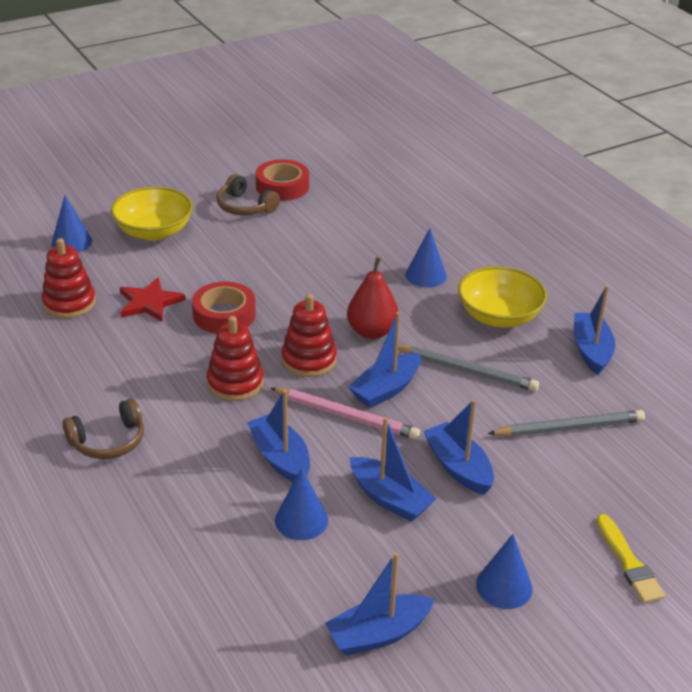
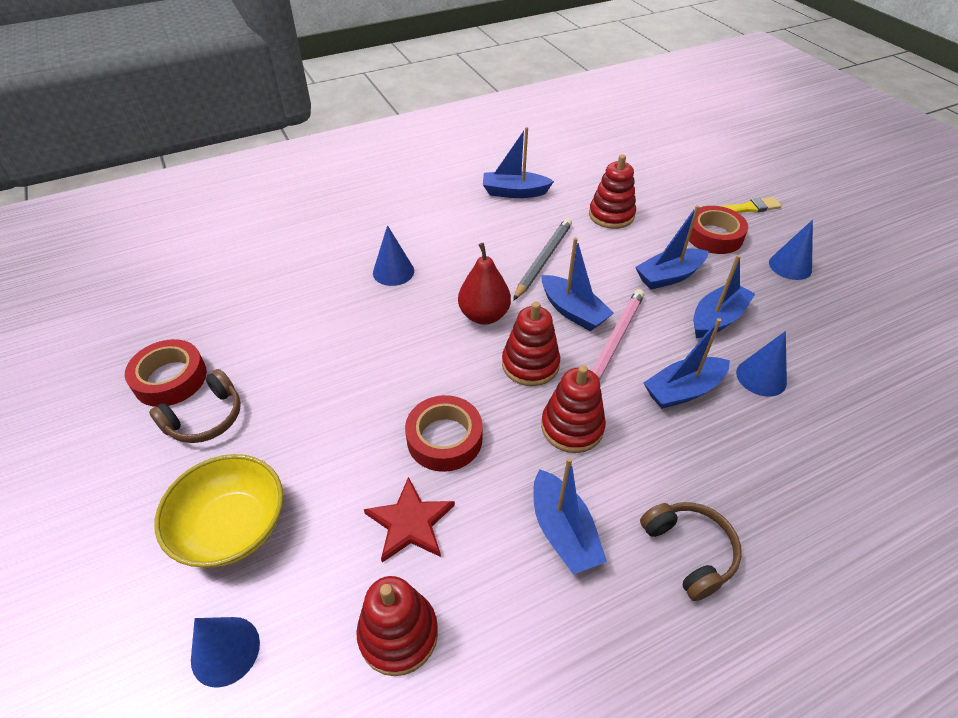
camera: 85 degrees left, 10 degrees up
(378, 634) = (867, 335): blue boat -> blue boat (563, 531)
(499, 316) = (465, 233): yellow bowl -> none
(551, 519) = (713, 236): none -> red tape
(569, 428) = (611, 215): grey pencil -> red stacking toy

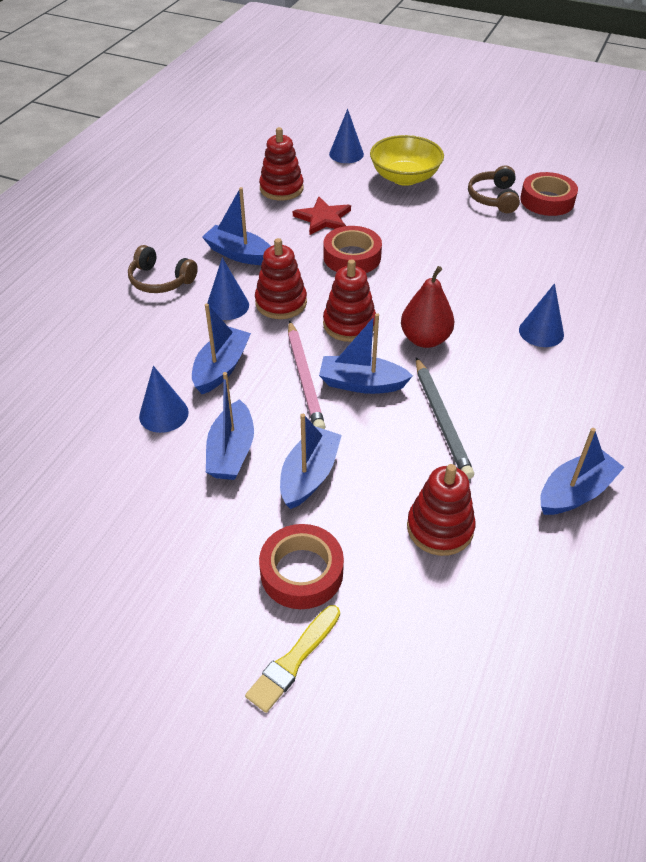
camera: 140 degrees right, 0 degrees up
(790, 266) = (187, 577): blue cone -> blue cone (227, 306)

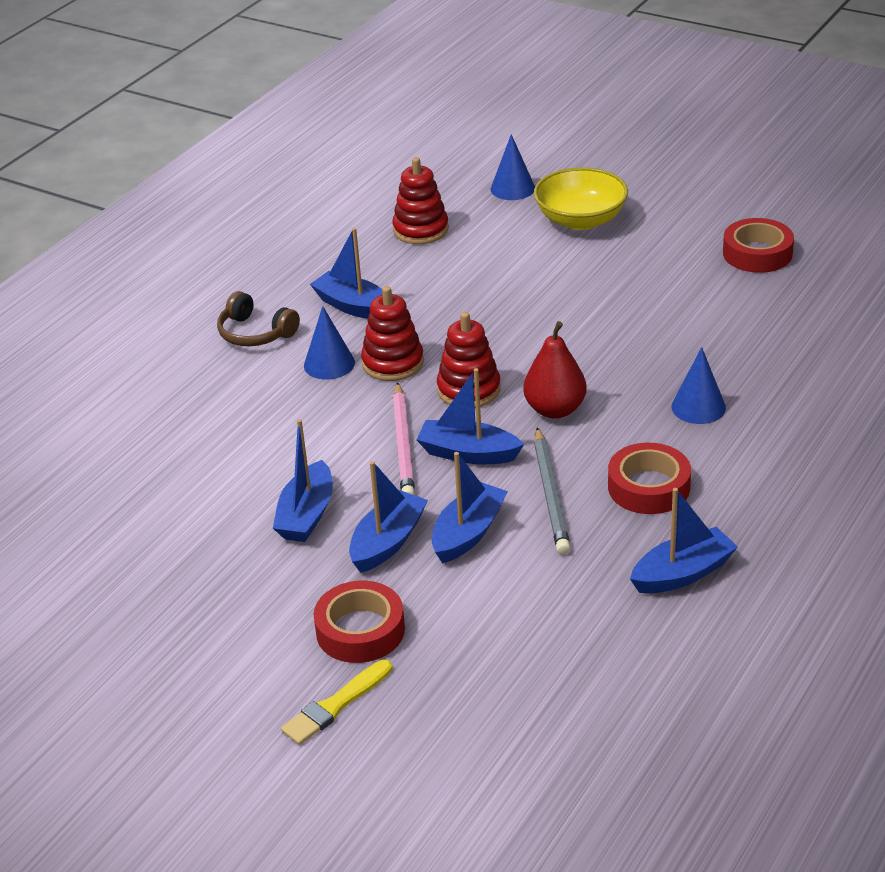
camera: 10 degrees right, 10 degrees down
(163, 414) = (238, 474): blue cone -> none
(221, 368) = (310, 430): blue boat -> blue boat (468, 533)
(323, 218) = (465, 267): red star -> none
(352, 257) = (490, 314): red tape -> red tape (648, 487)
(440, 528) = (519, 599): red stacking toy -> none
(493, 198) = (688, 249): brown headphones -> none

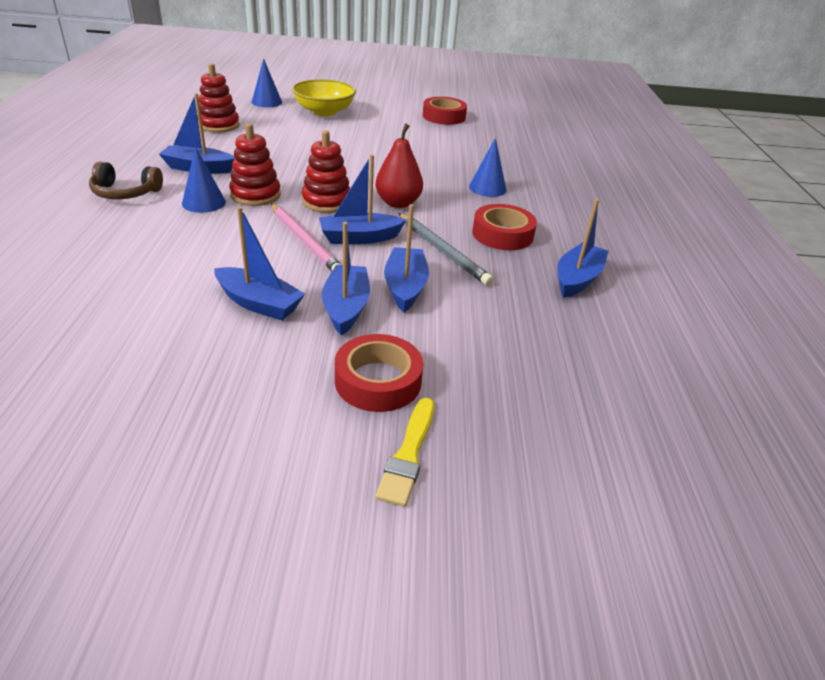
camera: 35 degrees left, 0 degrees up
(306, 515) = (259, 303): blue boat -> blue boat turned 45 degrees counterclockwise

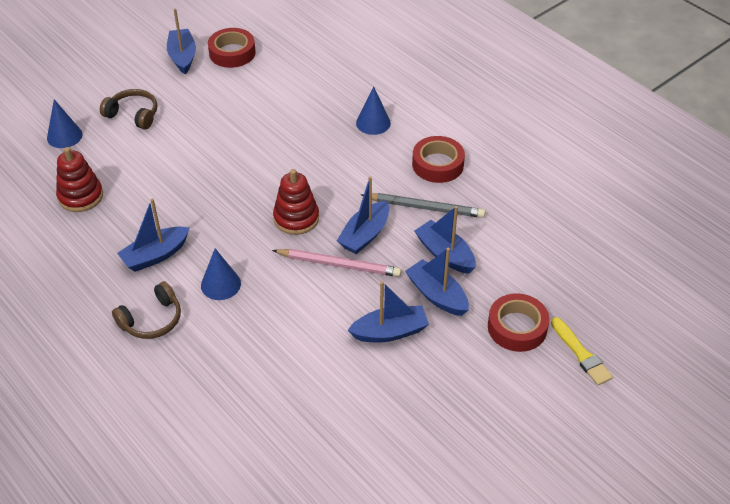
camera: 40 degrees left, 10 degrees up
(255, 195) = (241, 249): red stacking toy -> none
(324, 112) = (133, 115): yellow bowl -> brown headphones
(398, 203) = (341, 183): red pear -> none
(577, 279) = (519, 173): blue boat -> blue boat (182, 57)

